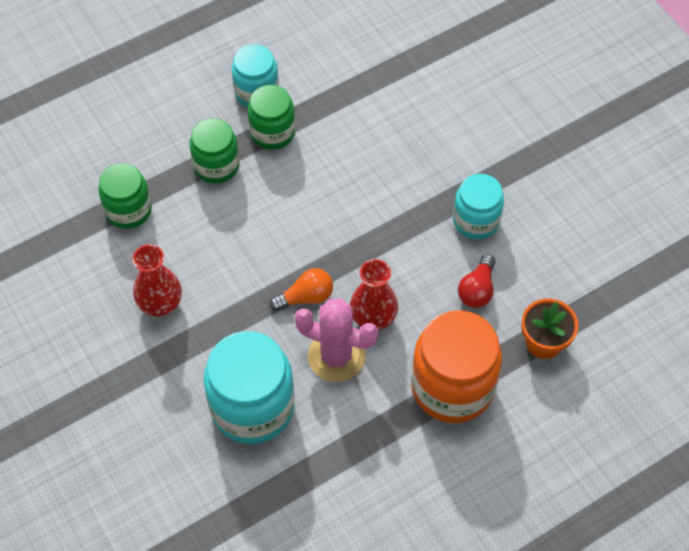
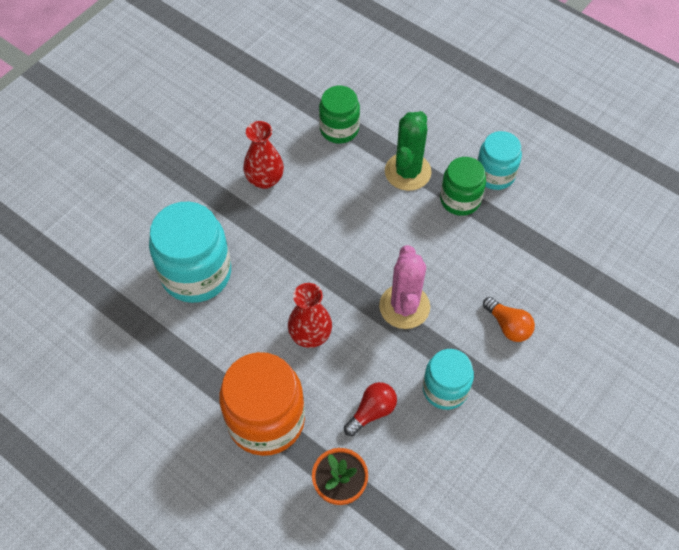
camera: 70 degrees right, 0 degrees up
(216, 166) = (407, 172): green jar -> green cactus
(306, 297) = (310, 278): orange light bulb -> orange light bulb (508, 326)
(336, 356) = (263, 318): pink cactus -> pink cactus (404, 306)
(477, 290) = (372, 412): red light bulb -> red light bulb turned 135 degrees clockwise

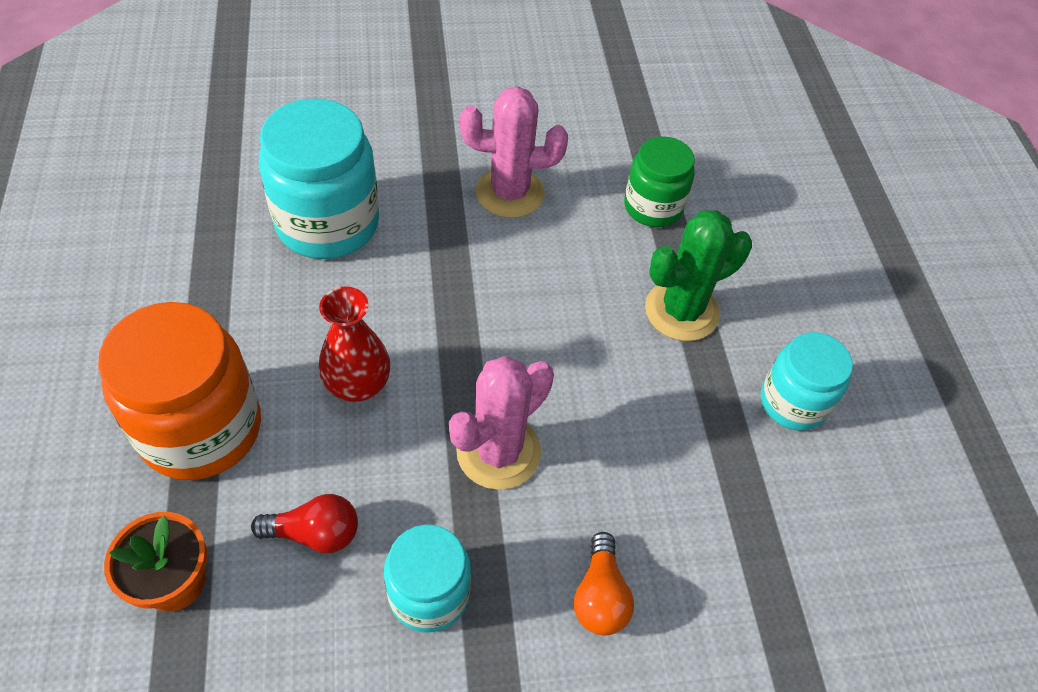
camera: 40 degrees right, 5 degrees down
(265, 179) = (509, 193): red vase -> pink cactus
(460, 199) = (712, 393): green jar -> none

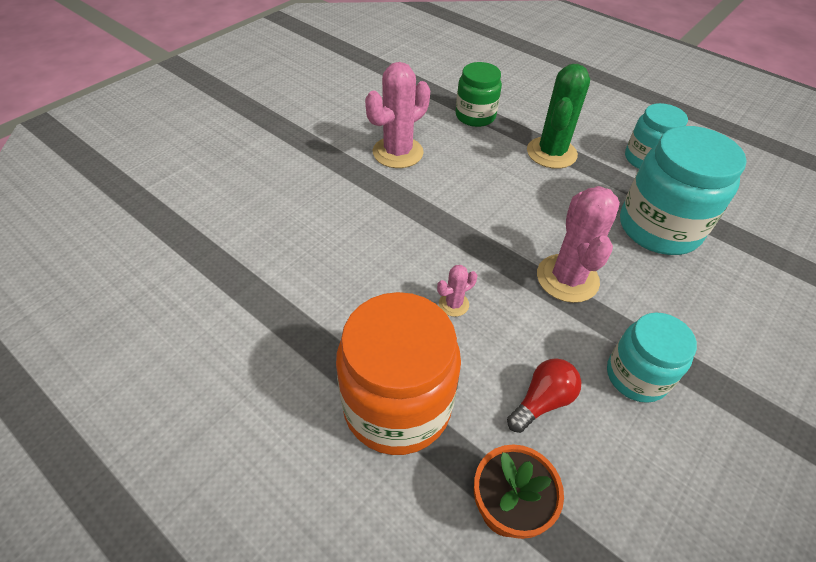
camera: 40 degrees left, 5 degrees down
(328, 223) = (316, 233): turquoise jar -> turquoise jar (659, 228)
(358, 385) = (453, 304): red vase -> pink cactus
(600, 596) = (700, 305): orange light bulb -> none

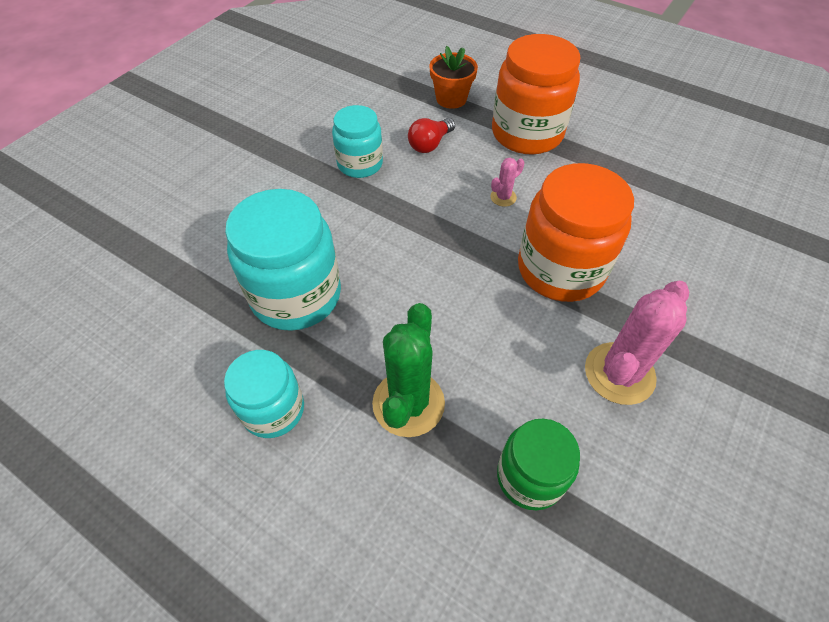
camera: 175 degrees right, 5 degrees up
(415, 223) = (560, 269): none -> orange jar
(567, 278) = (404, 229): pink cactus -> none

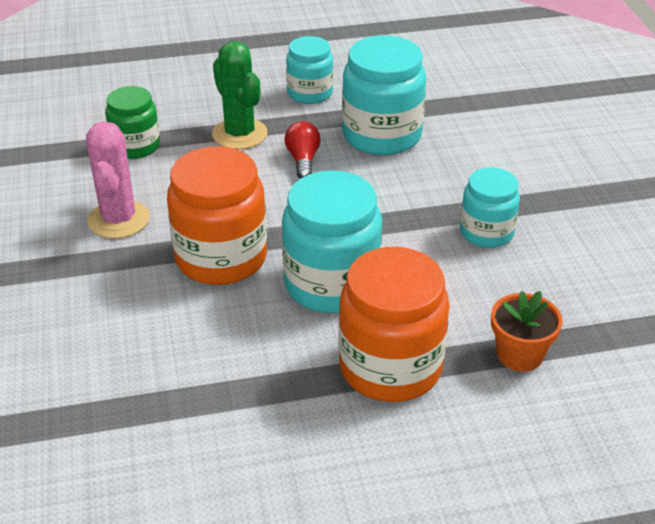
camera: 135 degrees right, 15 degrees down
(430, 144) = (461, 289): red light bulb -> red light bulb (303, 160)
(503, 197) = (331, 284): pink cactus -> turquoise jar

